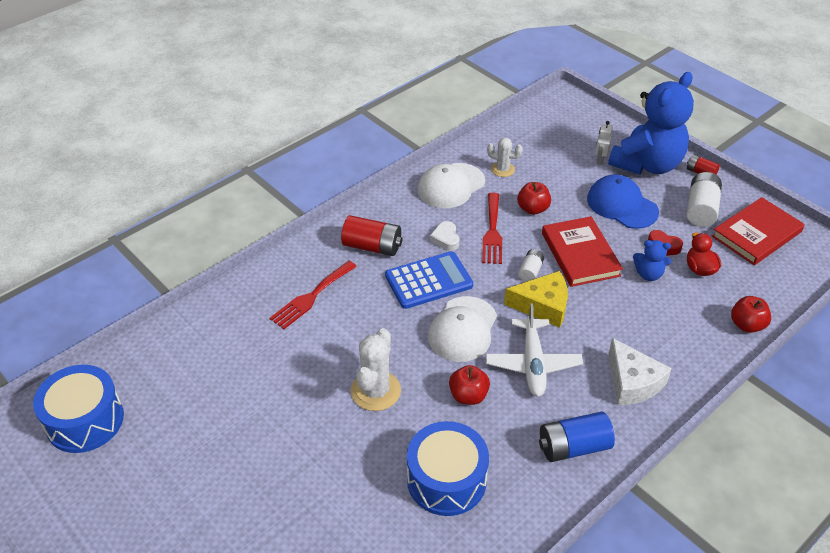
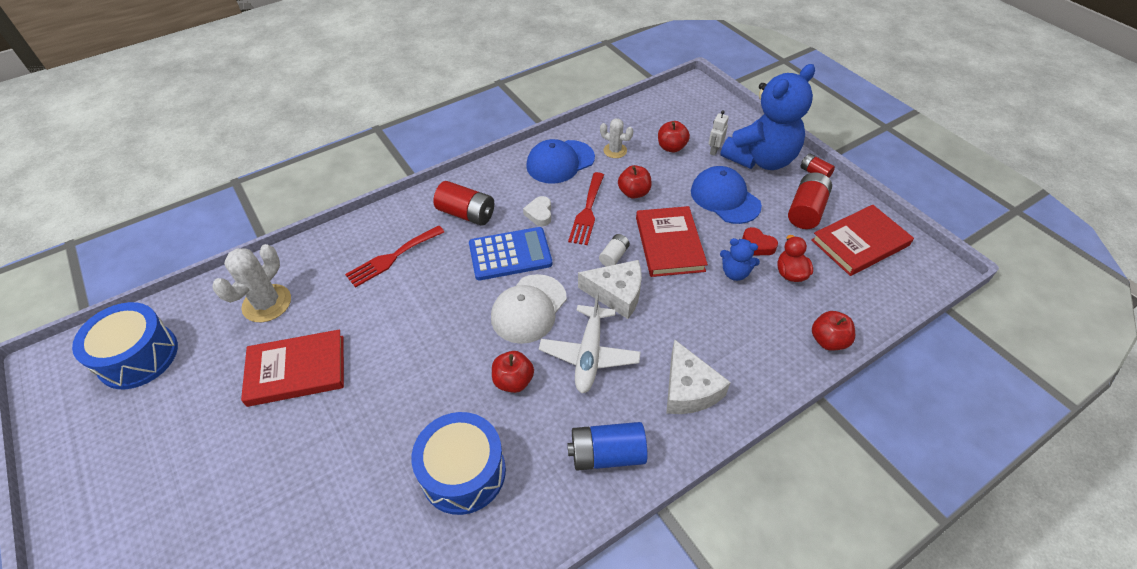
camera: 10 degrees right, 5 degrees up
(253, 413) = (296, 370): none -> red book
(375, 391) = (422, 363): white cactus -> white cactus (267, 303)
(451, 186) = (560, 162): white cap -> blue cap
(543, 306) = (616, 294): yellow cheese -> white cheese
(557, 161) = (671, 147): none -> red apple
(701, 209) = (806, 211): white battery -> red battery

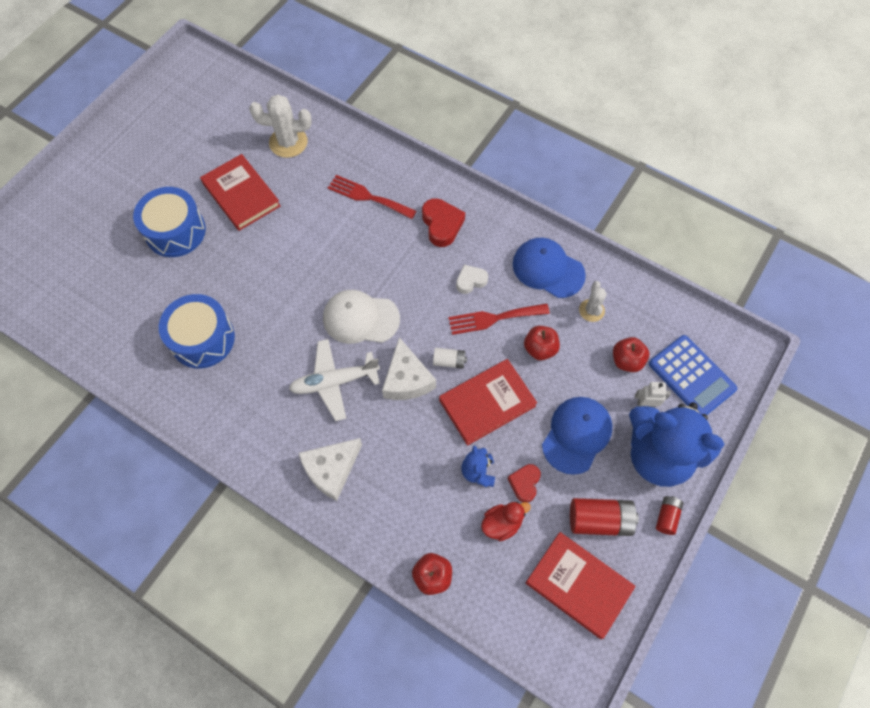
camera: 65 degrees right, 15 degrees up
(138, 356) = (215, 99): blue drum -> blue drum (175, 231)
(466, 214) = (442, 225): red battery -> red heart
(510, 254) = (412, 279): blue calculator -> blue calculator (691, 376)
(513, 381) = (288, 338): red apple -> none
(607, 454) = (250, 428): blue battery -> none

